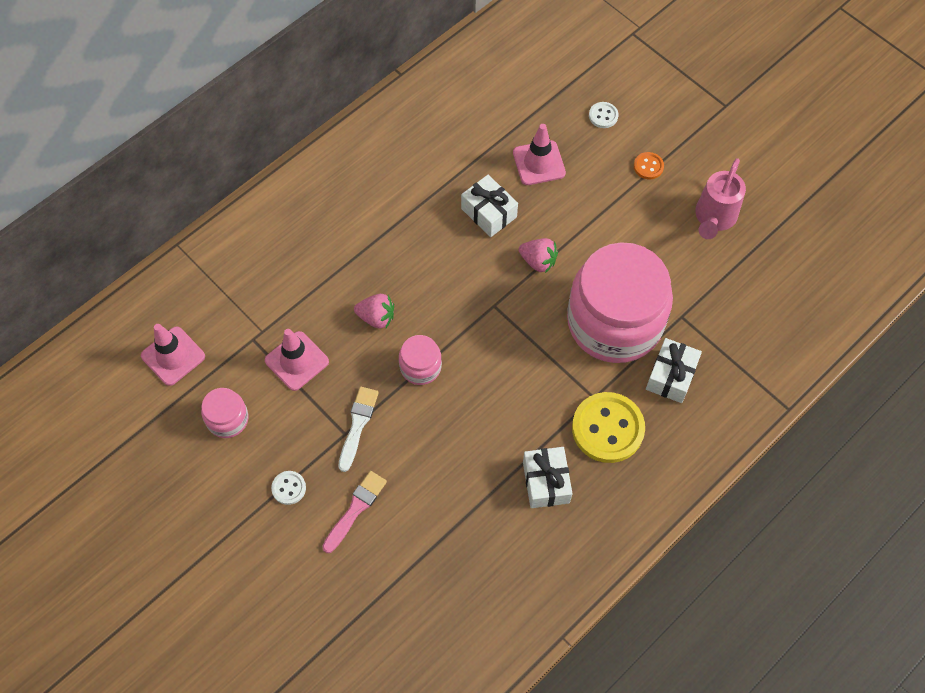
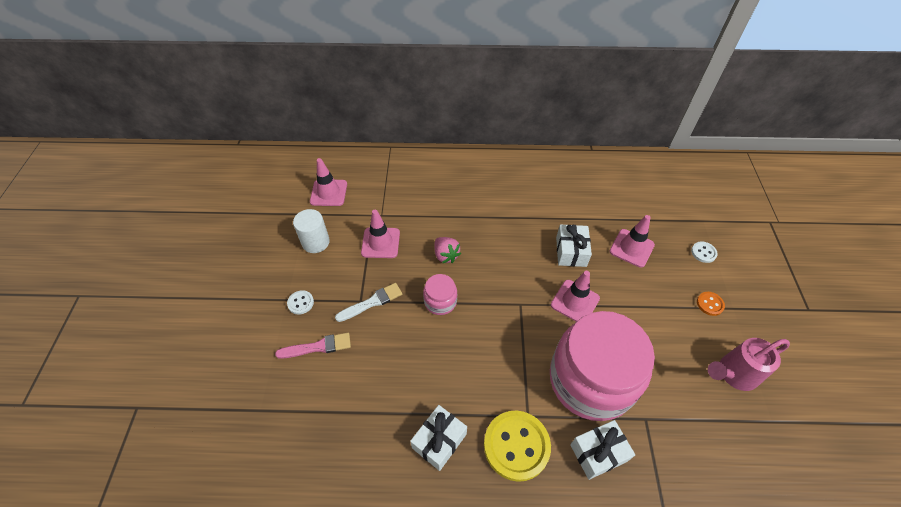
camera: 45 degrees right, 10 degrees down
(227, 419) = (316, 242): pink jar -> white cylinder
(538, 261) = (575, 301): pink strawberry -> pink traffic cone

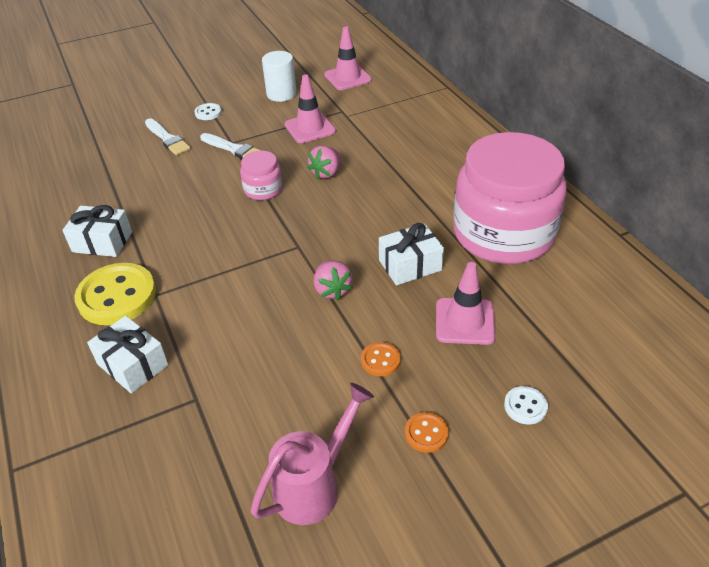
camera: 65 degrees right, 10 degrees down
(318, 347) = (167, 139): pink brush -> white brush
(575, 301) = (332, 290): pink traffic cone -> pink strawberry
(591, 380) = (226, 334): pink jar -> pink jar (503, 233)
(647, 302) = (380, 360): none -> orange button
(733, 374) = (314, 486): pink watering can -> pink watering can turned 90 degrees clockwise

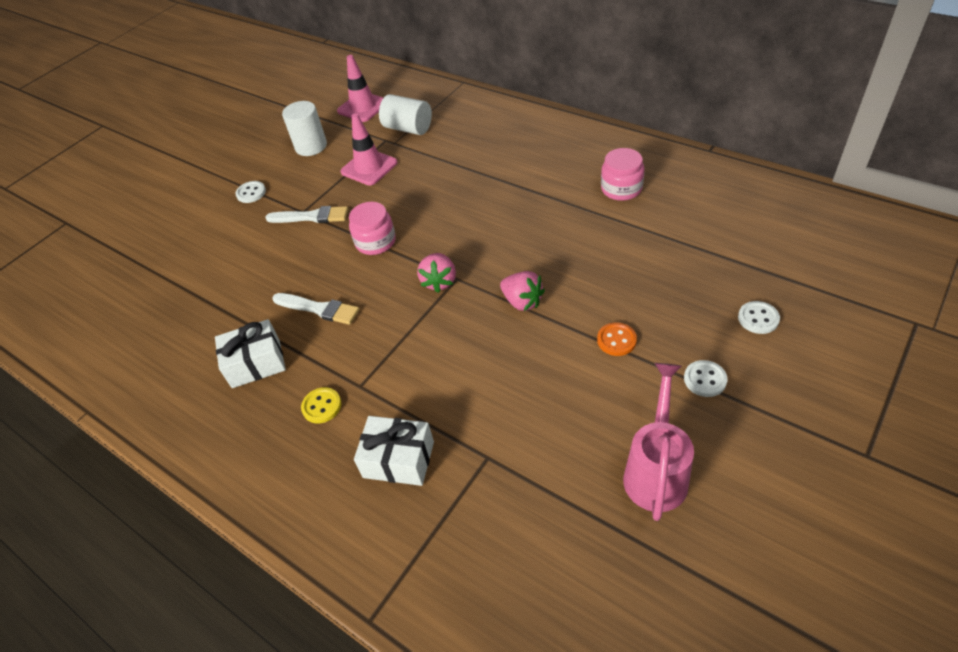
camera: 25 degrees left, 5 degrees up
(117, 296) = (322, 406): yellow button -> yellow button, size x0.46
(167, 139) = (231, 235): white brush -> white brush (319, 309)
(326, 173) = (422, 202): pink strawberry -> pink strawberry (439, 281)
(368, 108) = (408, 128): none -> white cylinder
(410, 265) = (569, 249): white gift -> none
(426, 433) = (705, 379): orange button -> white button
(465, 321) = (654, 275): pink traffic cone -> none
(503, 233) = (621, 189): pink jar -> pink jar, size x0.42

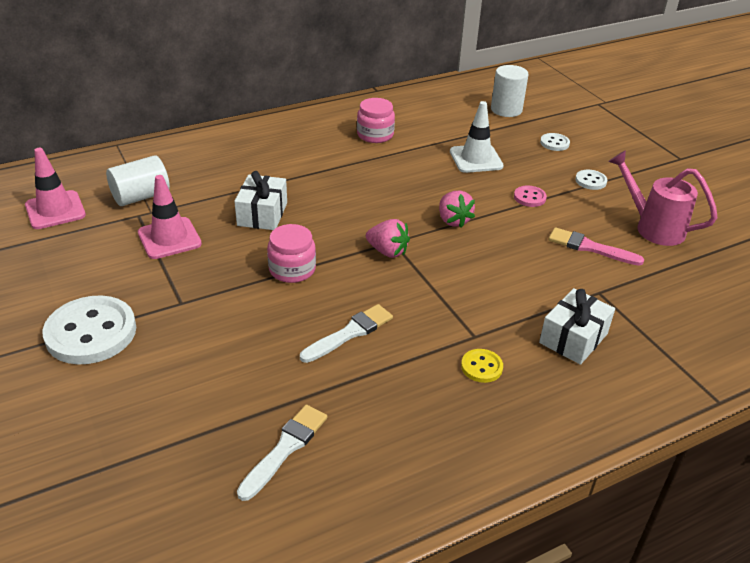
camera: 70 degrees left, 10 degrees down
(251, 193) = (91, 332): white button -> white button, size x2.16
(256, 363) = (386, 399): white gift -> white gift (262, 214)
(311, 146) = (70, 264): white cylinder -> white cylinder (506, 110)
(311, 217) = (199, 299): white brush -> white brush (285, 448)
(522, 301) = (453, 220): pink strawberry -> pink strawberry turned 90 degrees clockwise
(563, 423) = (590, 247): none -> pink brush
(616, 340) = (529, 197): orange button -> pink button
(651, 271) = (476, 159): none -> white traffic cone

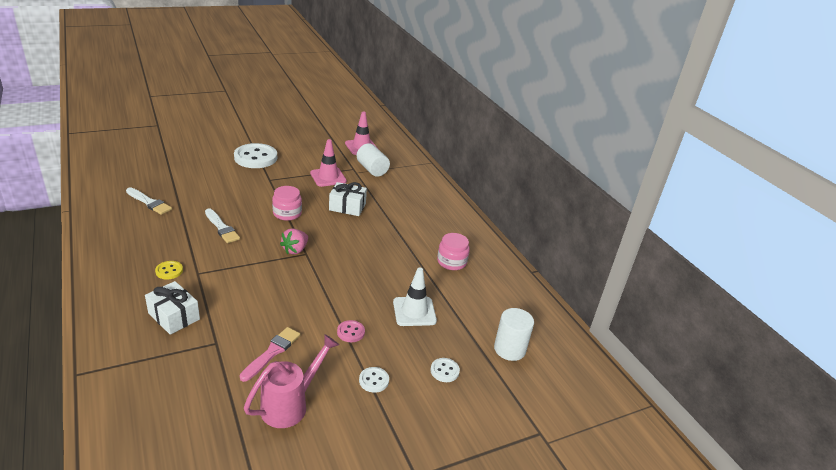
camera: 90 degrees right, 5 degrees down
(453, 220) = (325, 284): pink strawberry -> none

